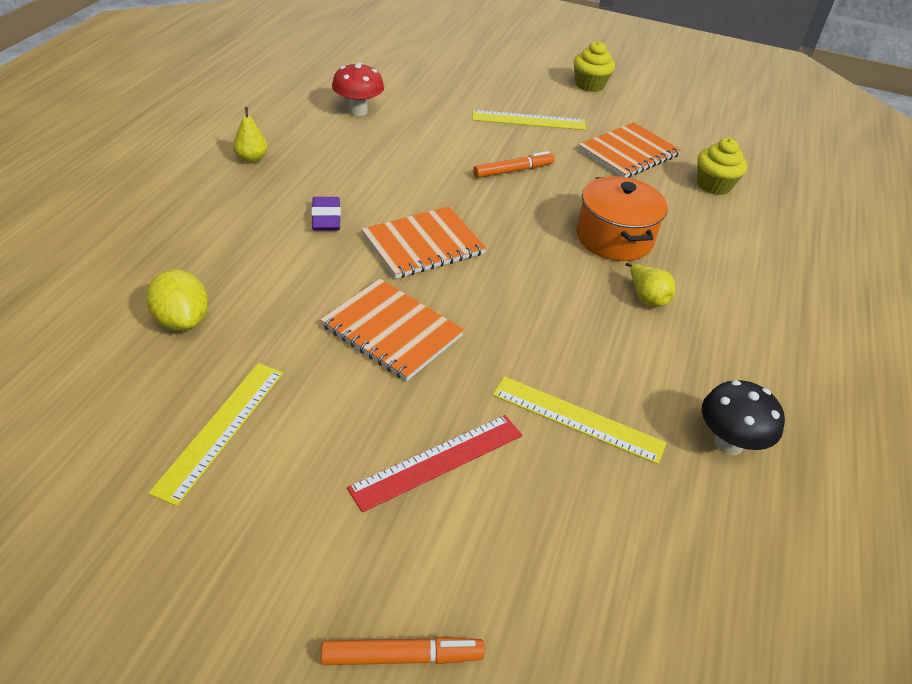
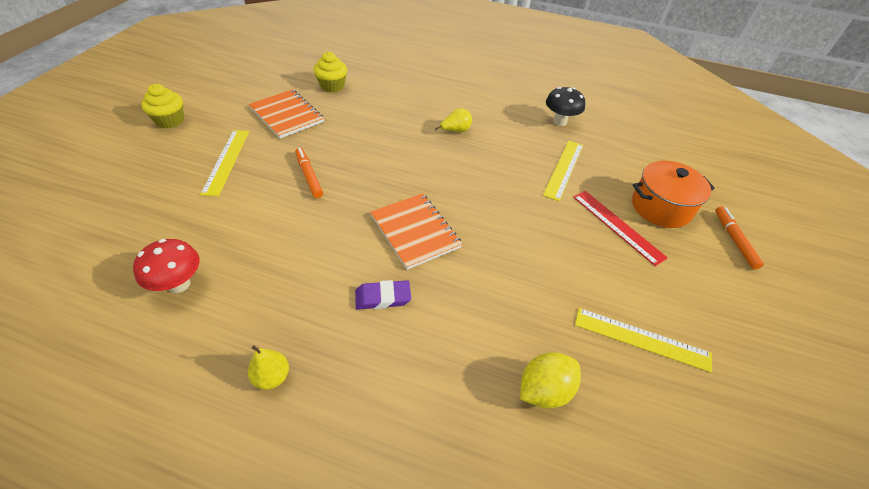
camera: 90 degrees left, 5 degrees up
(392, 331) = (517, 248): orange notebook -> none
(614, 238) = (396, 135): orange pot -> orange pot (660, 207)

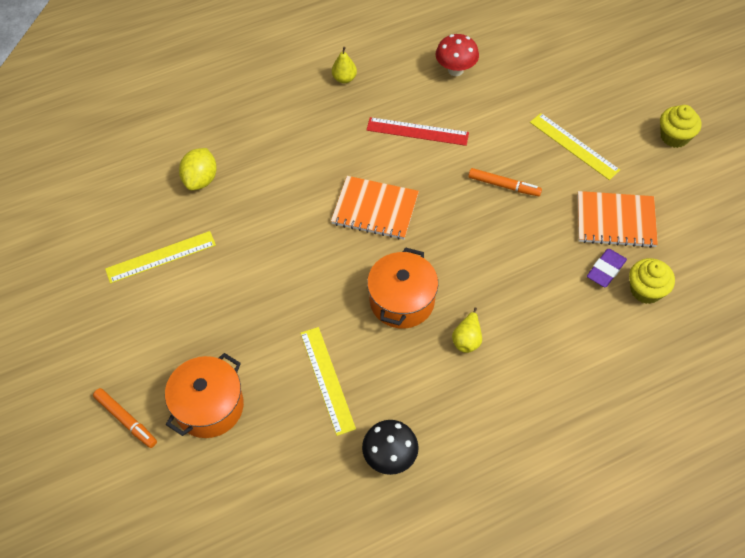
camera: 140 degrees right, 10 degrees up
(383, 297) = (340, 153): purple eraser -> purple eraser (606, 270)
(469, 170) = (402, 301): none -> orange pot
(617, 226) = (234, 347): red ruler -> red ruler (417, 131)

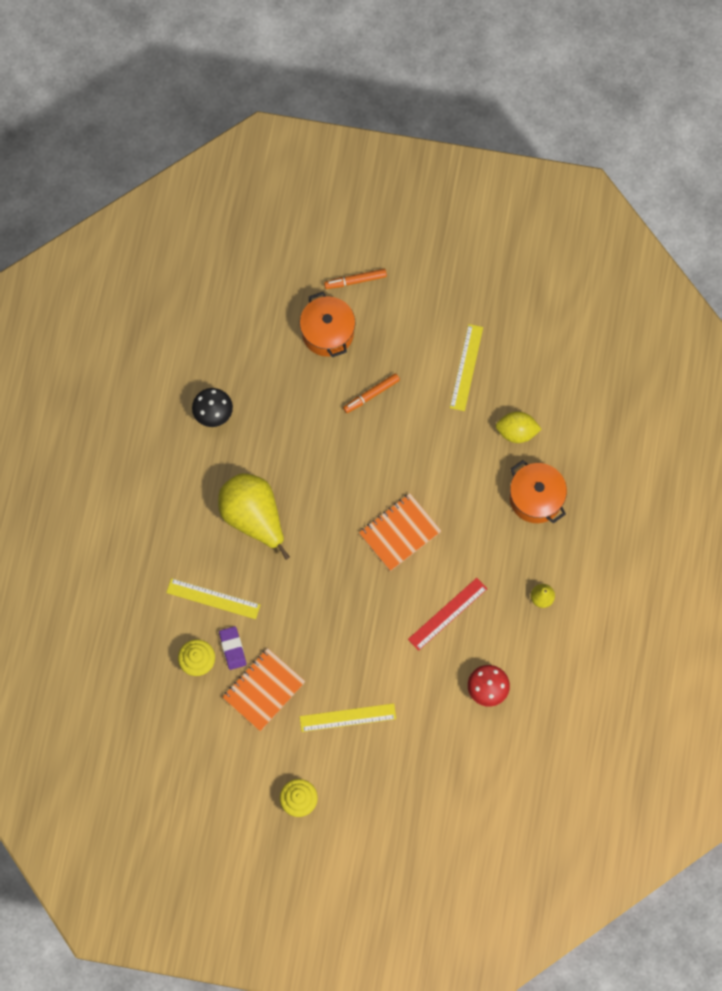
camera: 125 degrees right, 15 degrees up
(201, 179) = (516, 432): yellow lemon -> yellow lemon turned 45 degrees counterclockwise
(327, 380) = (292, 412): yellow ruler -> yellow ruler (213, 598)
(402, 301) = (313, 497): orange pot -> orange pot (535, 498)
(467, 339) = (253, 517): yellow pear -> yellow pear, size x2.39
(504, 186) = (352, 637): orange marker -> orange marker (371, 395)

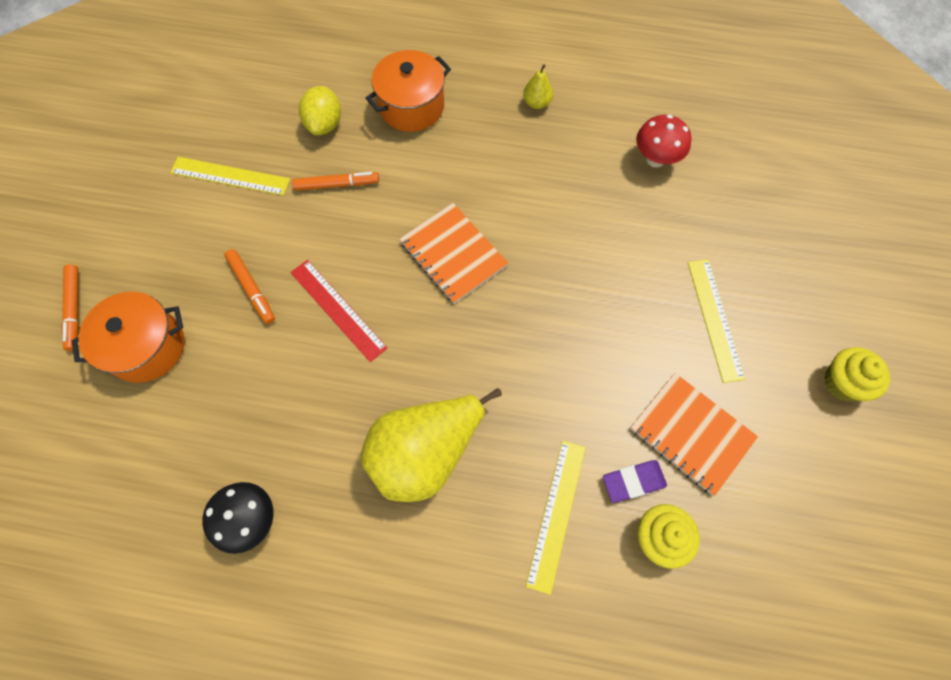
camera: 90 degrees left, 5 degrees down
(447, 614) = (562, 200): red ruler -> red ruler (338, 309)
(459, 446) = (337, 185): none -> orange marker

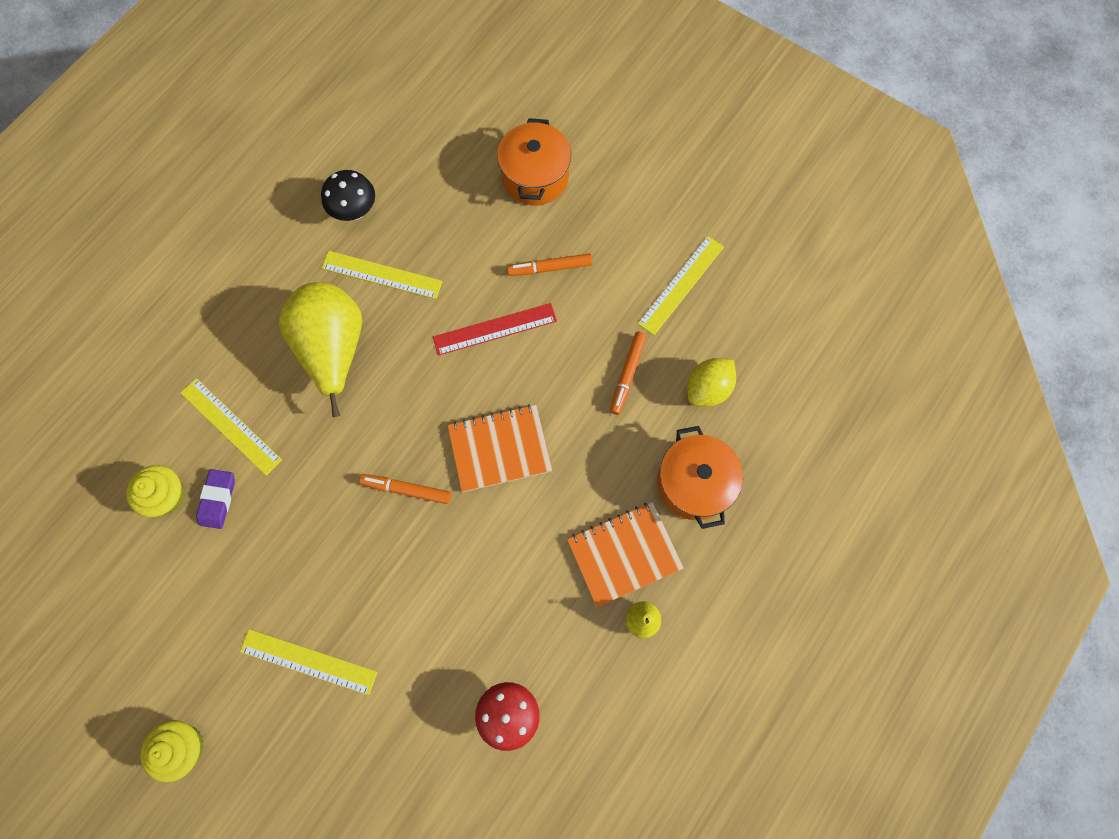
camera: 115 degrees right, 5 degrees up
(74, 309) = (597, 134): orange marker -> orange marker (406, 489)
(320, 447) = (382, 275): none -> yellow ruler
(324, 124) = (707, 389): yellow lemon -> yellow lemon turned 75 degrees counterclockwise
(691, 434) = (225, 572): orange notebook -> orange notebook (624, 554)

